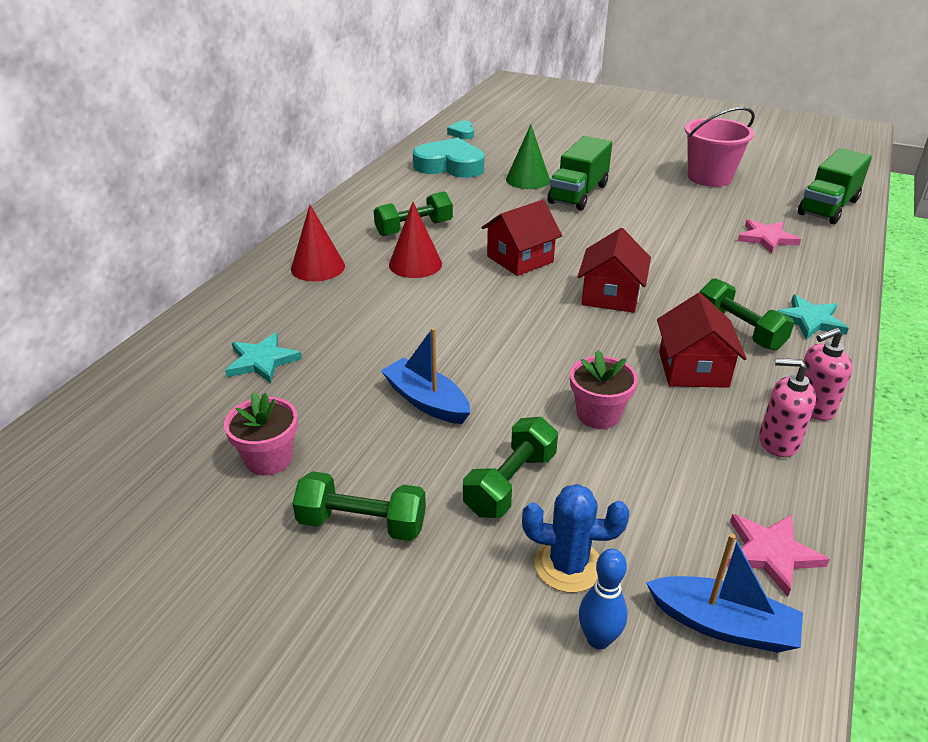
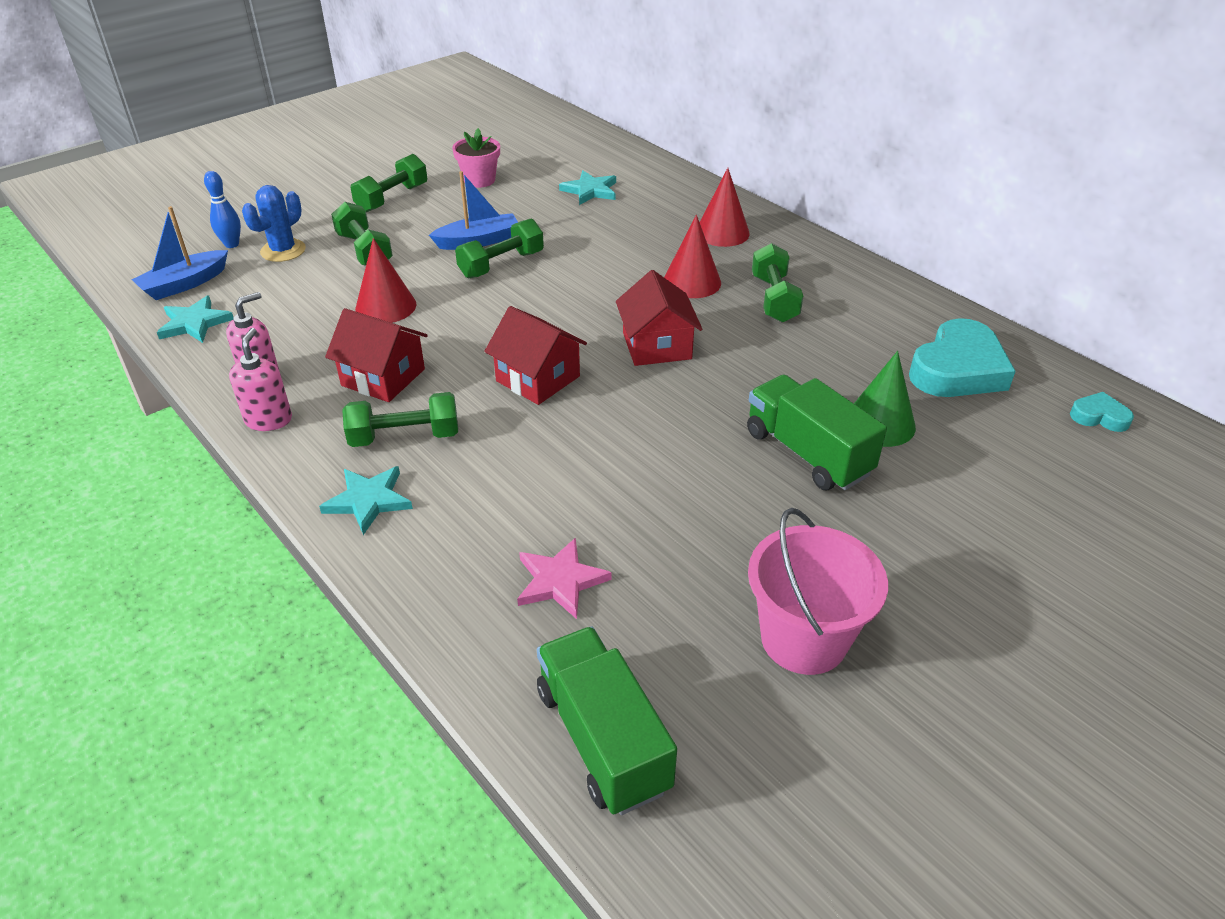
camera: 115 degrees right, 5 degrees up
(462, 369) = (501, 264): none -> green dumbbell
(598, 414) = (386, 306): pink flower pot -> red cone
(771, 553) = (194, 323): pink star -> turquoise star

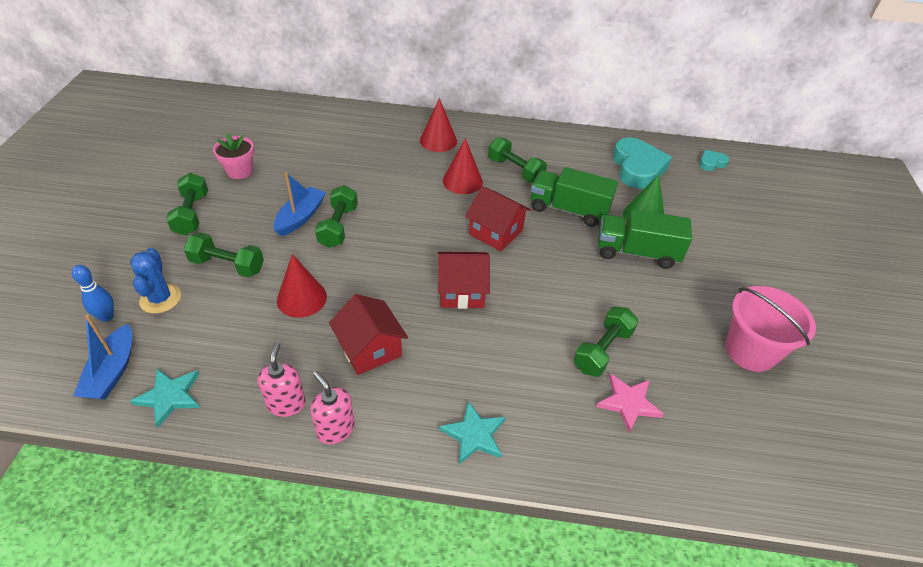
camera: 45 degrees left, 5 degrees up
(383, 377) = (370, 349): red house -> red house turned 75 degrees clockwise
(404, 437) = (438, 379): green dumbbell -> green dumbbell (602, 350)
(590, 190) = (326, 146): turquoise star -> none
(602, 739) = (748, 469): green truck -> green truck (568, 210)

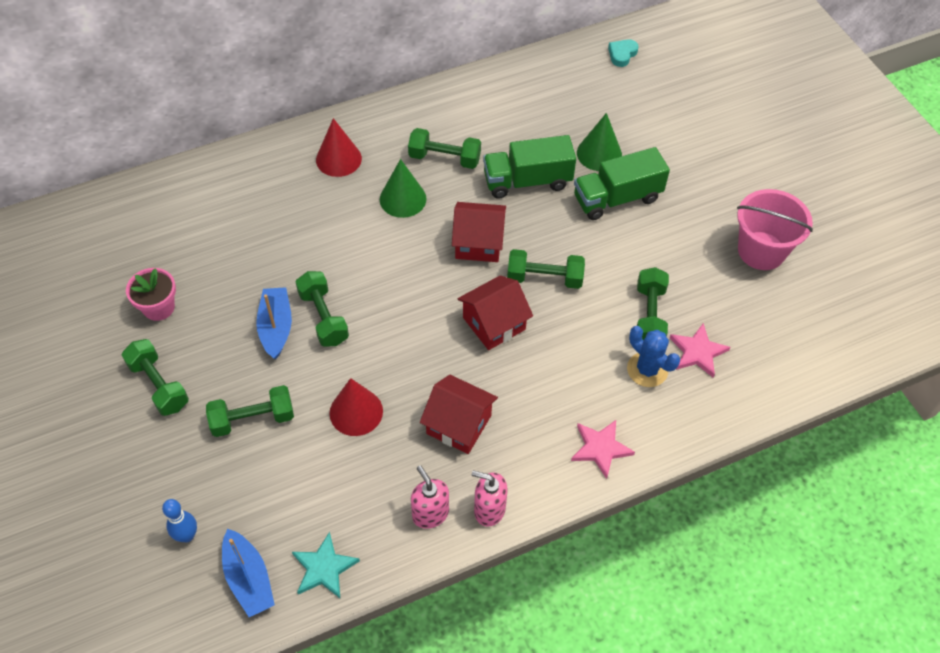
camera: 30 degrees left, 10 degrees up
(160, 299) = (221, 489): blue cactus -> blue cactus (647, 369)
(462, 181) = (403, 199): red cone -> green cone
(474, 435) = (600, 448): turquoise star -> pink star
(530, 279) = (544, 278): none -> green dumbbell
(637, 168) = (558, 96): turquoise heart -> none

